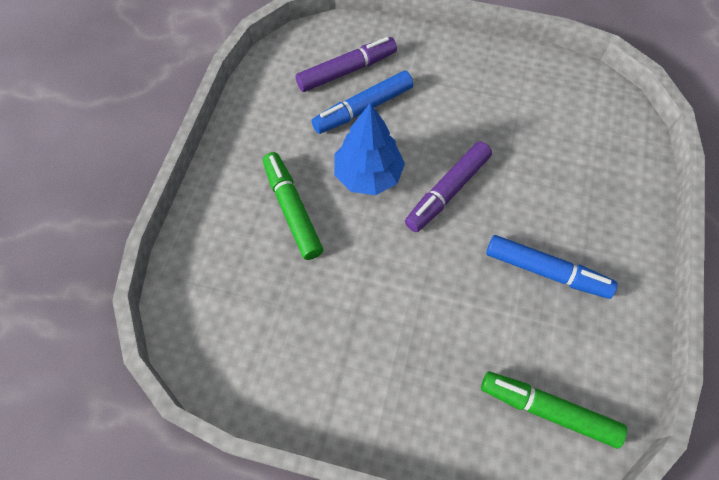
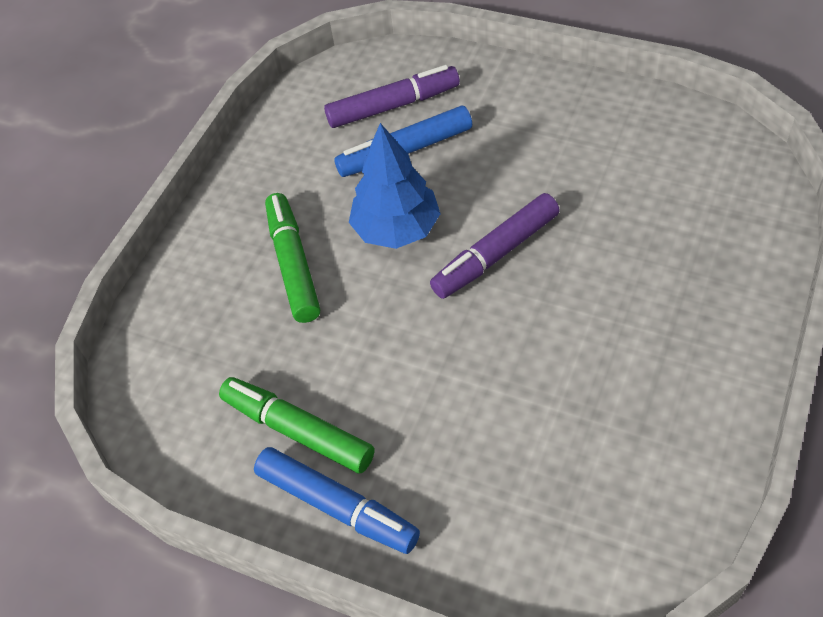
camera: 15 degrees right, 10 degrees down
(546, 271) = (609, 358): blue marker -> blue marker (337, 506)
(548, 410) = (580, 529): green marker -> green marker (298, 431)

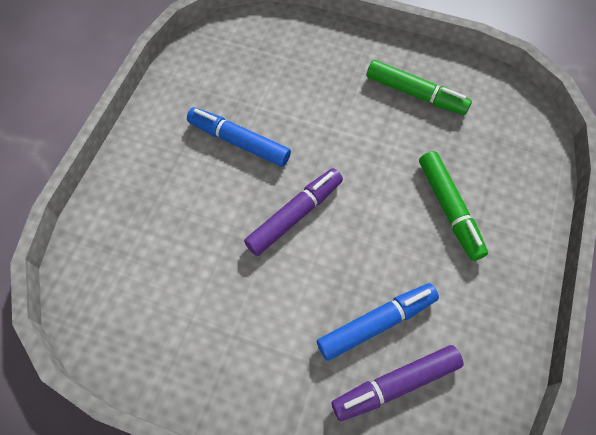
camera: 170 degrees right, 10 degrees up
(337, 506) = (383, 56): blue marker -> blue marker (239, 142)
(397, 229) = (373, 239): blue tree -> none

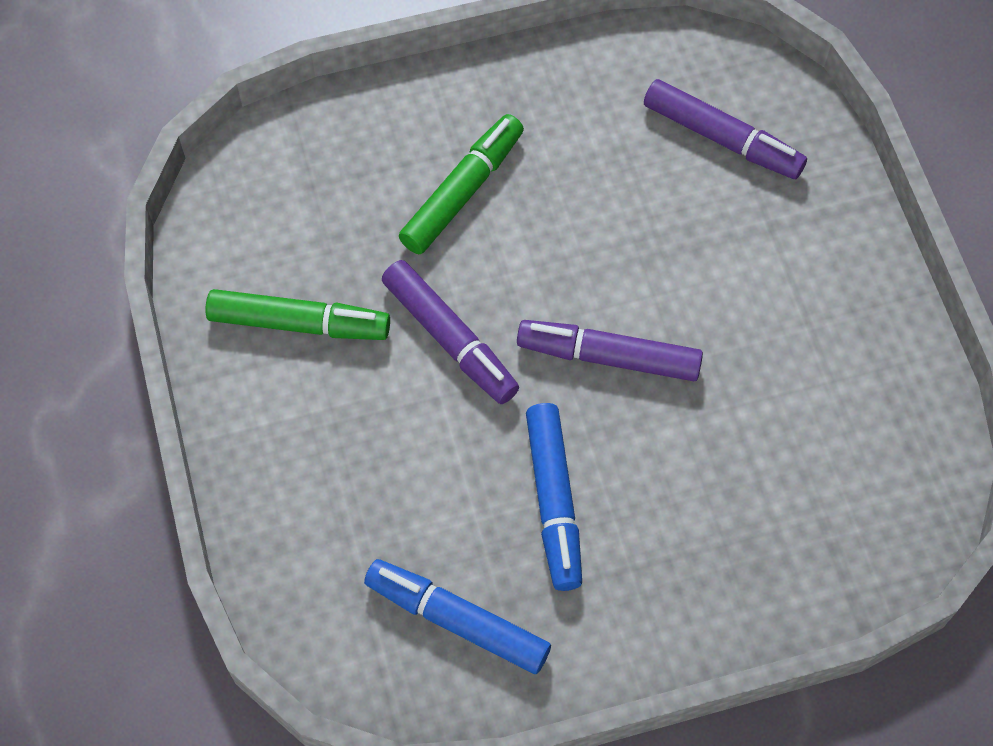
camera: 125 degrees left, 0 degrees up
(360, 150) = (450, 338): none -> purple marker
(376, 323) = (672, 191): blue marker -> blue marker (457, 621)
(415, 93) = (298, 323): green marker -> green marker turned 105 degrees clockwise

